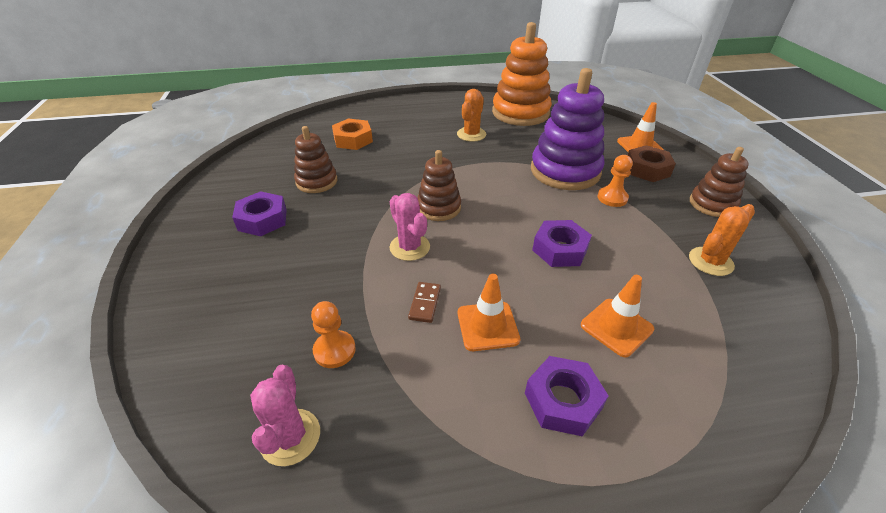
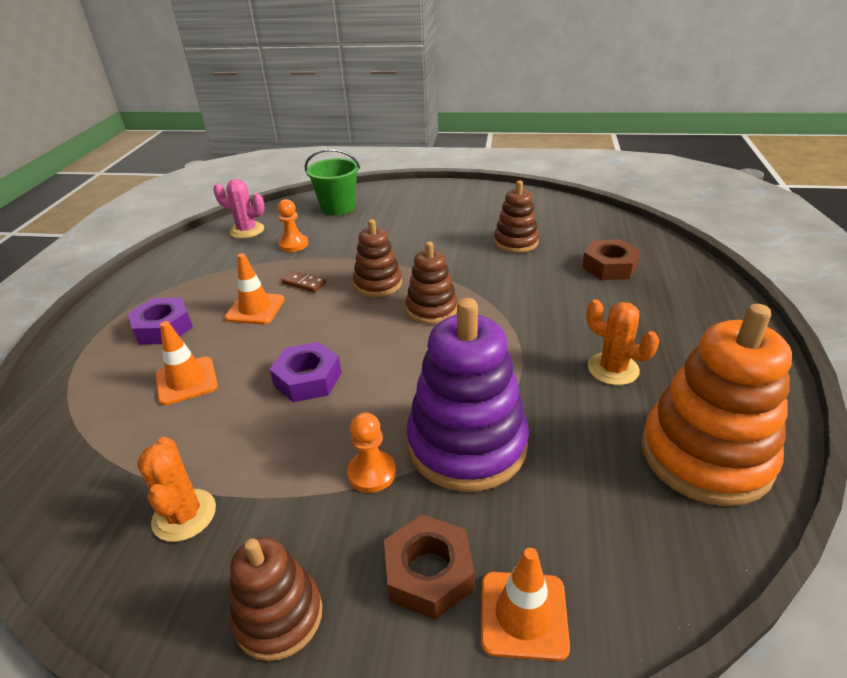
camera: 110 degrees right, 5 degrees down
(215, 340) = (338, 208): none -> green bucket
(262, 219) = (462, 218): purple nut -> none
(353, 140) = (609, 267): orange nut -> brown nut
(409, 247) = (378, 284): pink cactus -> brown stacking toy

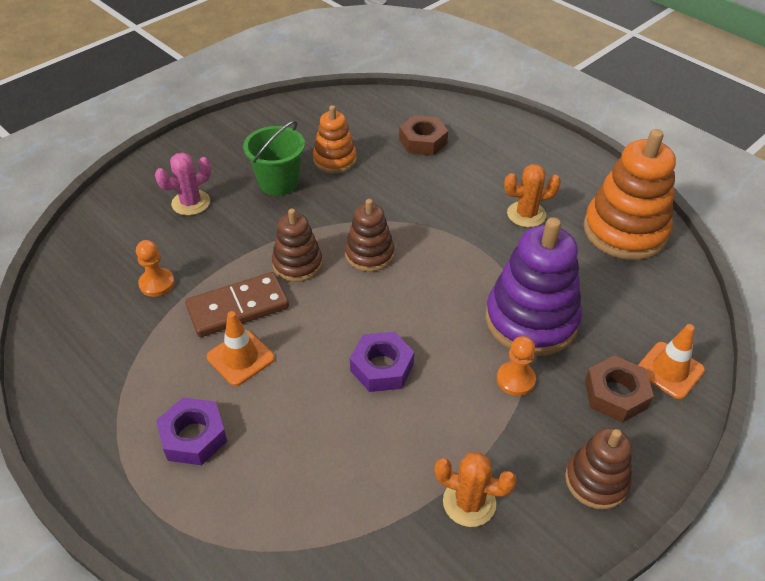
camera: 55 degrees left, 10 degrees up
(186, 381) = (302, 447): orange traffic cone -> none
(247, 230) = (77, 304): pink cactus -> pink cactus (191, 203)
(304, 283) = (238, 308): brown domino -> brown domino, size x2.07
(338, 208) = (126, 221): green bucket -> green bucket (278, 182)
(516, 242) = (335, 160): brown stacking toy -> orange stacking toy

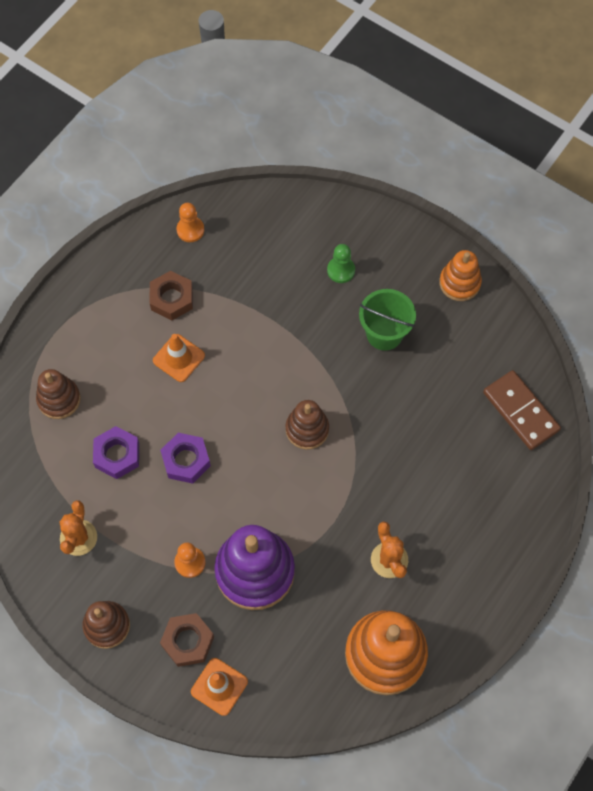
camera: 80 degrees right, 20 degrees up
(157, 283) = (242, 276): orange pawn -> orange pawn (190, 230)
(191, 203) = (341, 270): pink cactus -> green pawn
(194, 436) = (106, 347): purple nut -> purple nut (117, 455)
(238, 308) = (227, 342): brown domino -> brown domino (520, 411)
(297, 264) = (284, 374): brown stacking toy -> brown stacking toy (59, 399)
(335, 160) = (429, 374): orange stacking toy -> orange stacking toy (459, 283)
(423, 141) = (479, 451): brown nut -> brown nut (171, 299)

